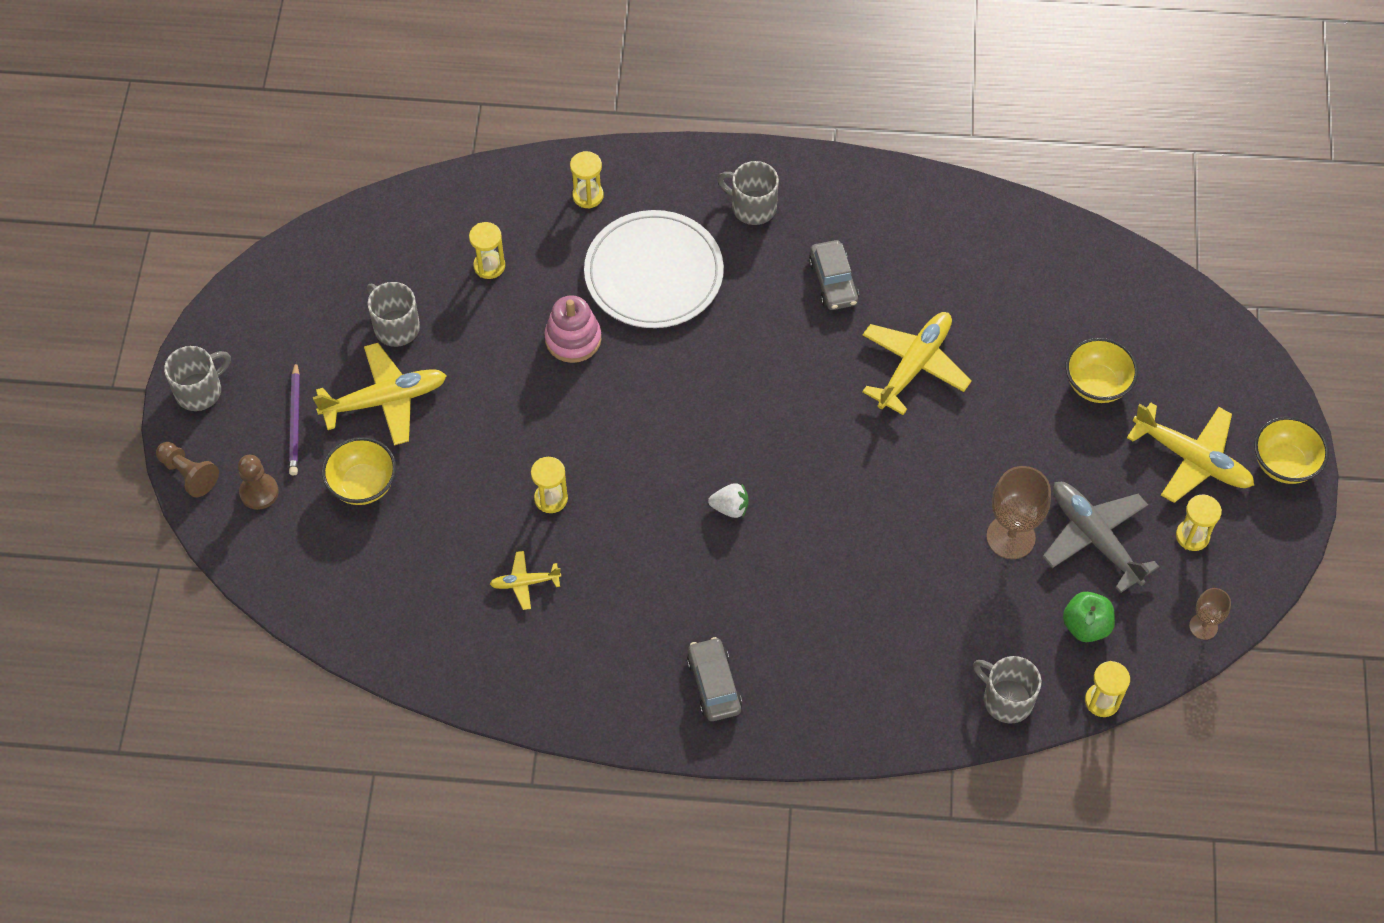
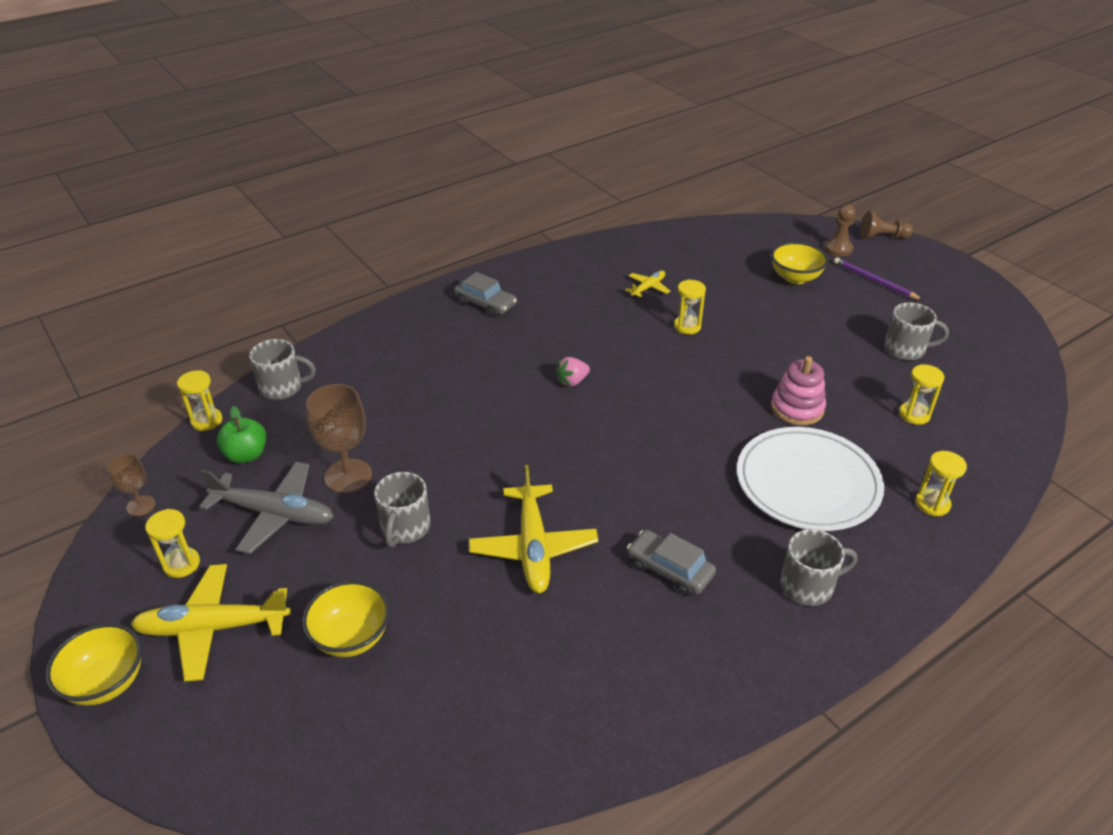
camera: 140 degrees right, 20 degrees down
(200, 391) = (942, 266): grey mug -> grey mug (405, 528)
(384, 400) = (848, 315): yellow plane -> none
(730, 507) = (572, 381): white strawberry -> pink strawberry

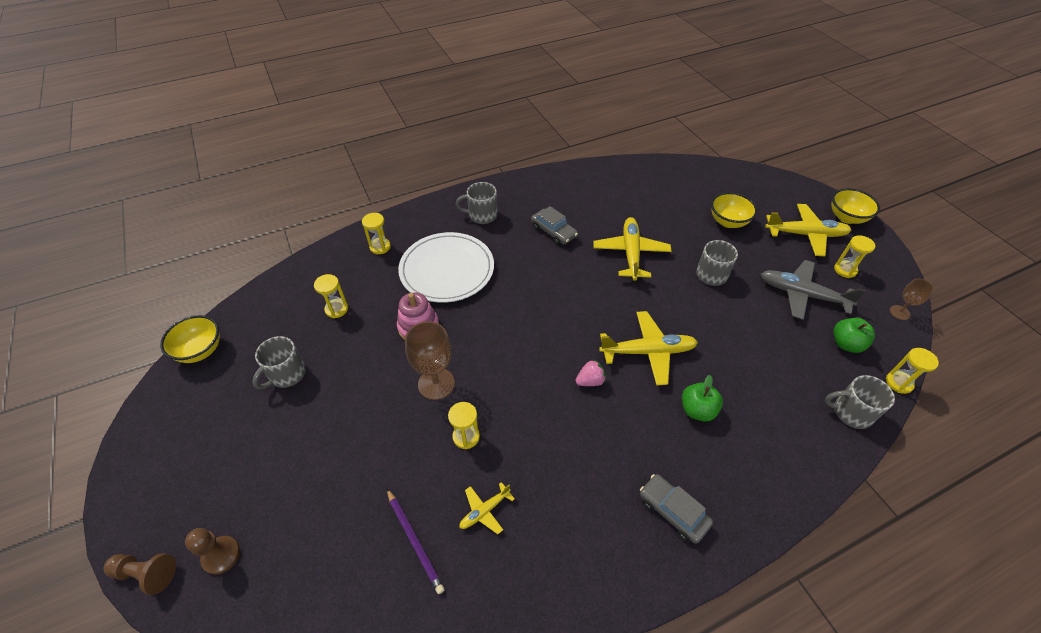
camera: 170 degrees left, 10 degrees up
(348, 476) = (761, 316): brown goblet -> brown goblet (436, 383)
(453, 371) = (697, 410): none -> green apple
(507, 416) = (647, 352): none -> yellow plane
(795, 278) = (312, 501): yellow bowl -> yellow bowl (200, 350)
(874, 281) = (232, 479): purple pencil -> purple pencil (414, 541)
(906, 349) = (286, 374): grey mug -> grey mug turned 75 degrees counterclockwise

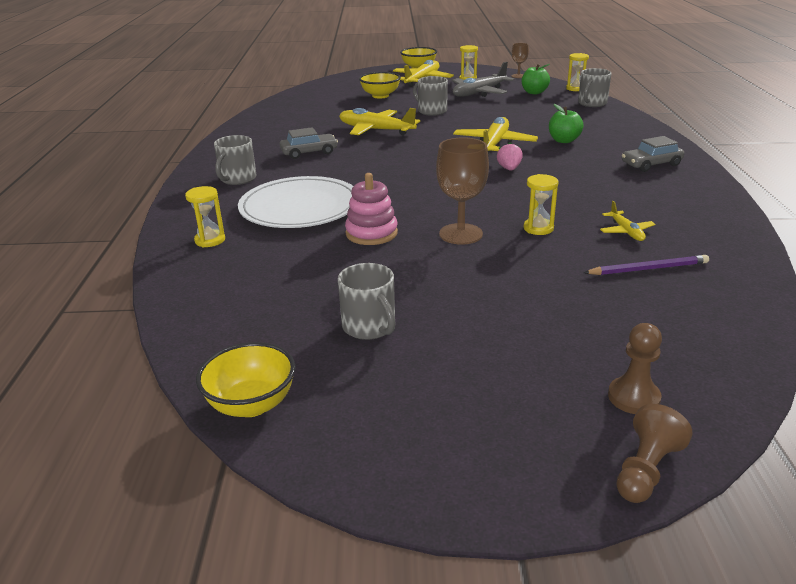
camera: 65 degrees left, 20 degrees down
(336, 309) = (288, 280): yellow hourglass -> none

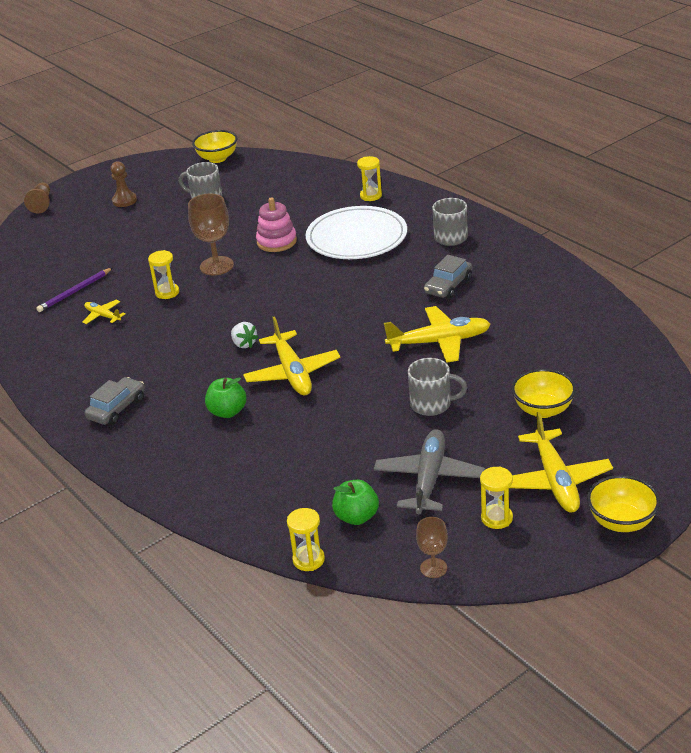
camera: 145 degrees right, 5 degrees up
(509, 169) = (244, 344): pink strawberry -> white strawberry
(592, 103) = (253, 519): grey mug -> none
(633, 397) = (56, 224): brown pawn -> brown pawn (124, 200)

